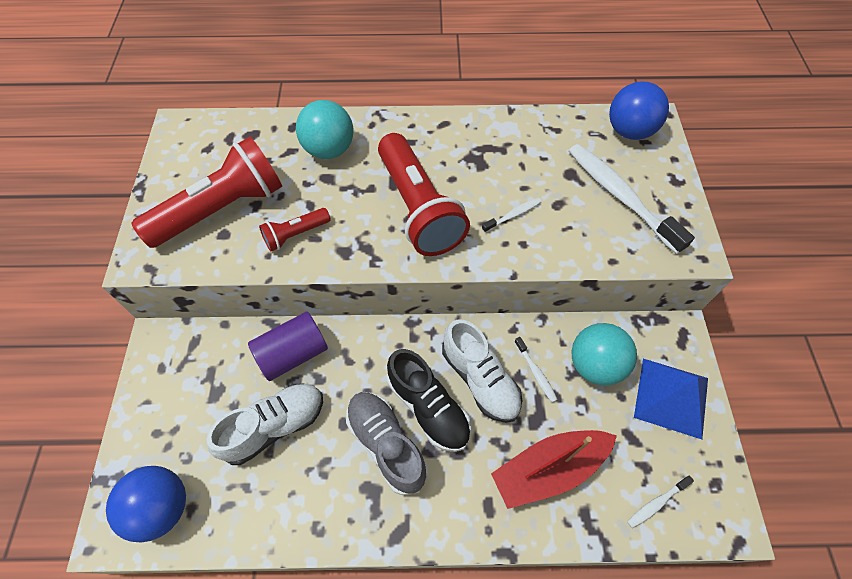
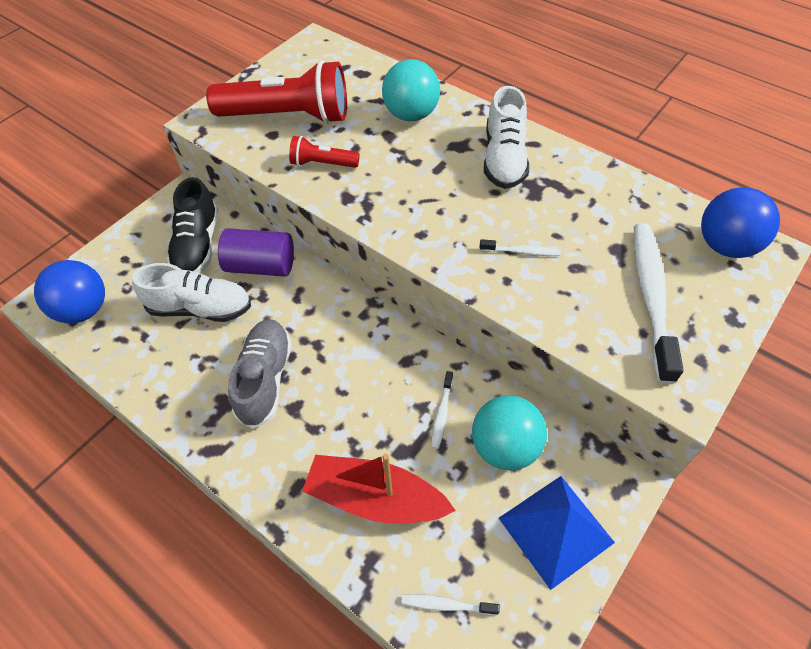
camera: 40 degrees right, 5 degrees down
(418, 208) = (441, 198): red flashlight -> none
(428, 407) = (323, 376): black shoe -> black shoe (198, 245)
(480, 379) = (387, 385): white shoe -> white shoe (504, 159)

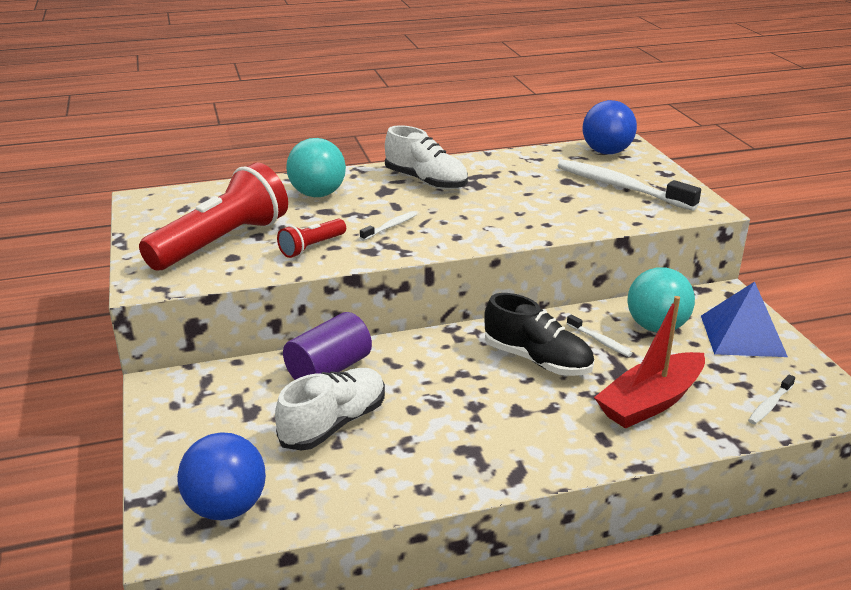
camera: 55 degrees left, 25 degrees down
(198, 245) = (246, 397): black shoe -> black shoe (537, 360)
(265, 379) = (468, 415): grey shoe -> none
(522, 252) = (527, 209): white toothbrush -> white toothbrush (390, 227)

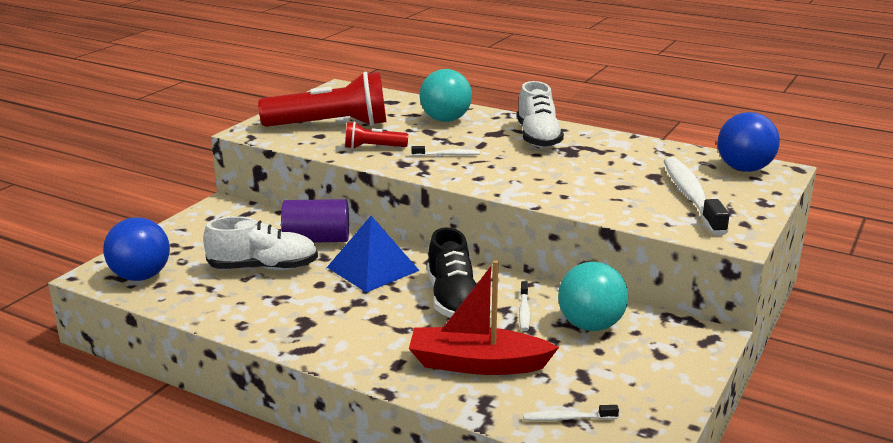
camera: 45 degrees right, 5 degrees down
(742, 335) = (655, 367): blue pyramid -> blue pyramid (373, 268)

